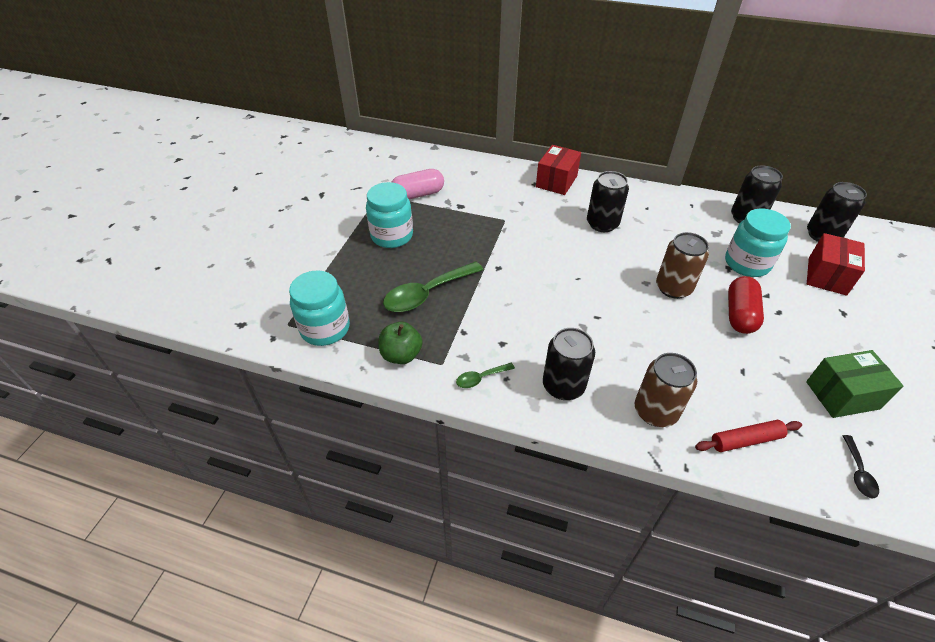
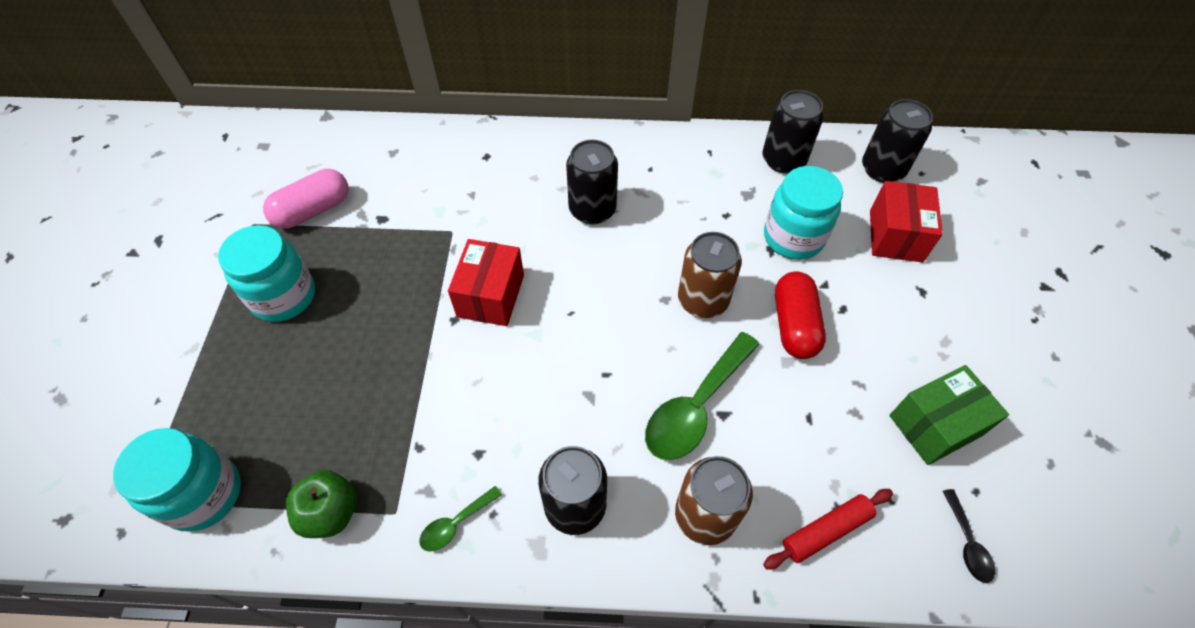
camera: 15 degrees left, 10 degrees up
(427, 293) = (354, 391): green spoon -> green spoon (696, 406)
(556, 181) = (517, 146): red box -> red box (490, 295)

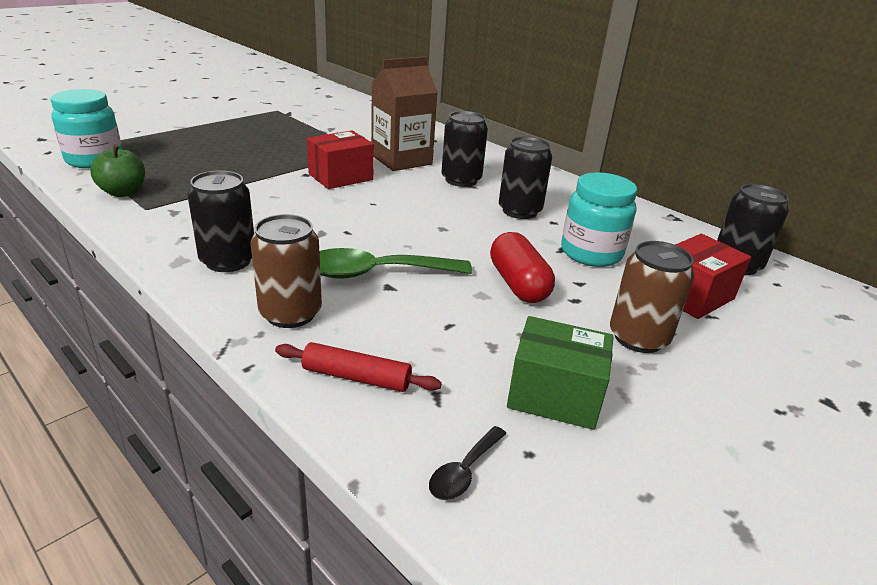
camera: 40 degrees right, 25 degrees down
(284, 297) = (245, 132): turquoise jar -> none
(313, 210) = (311, 118): pink capsule -> none
(456, 523) = (162, 228): green spoon -> none
(503, 218) = (401, 160): none -> brown carton
(703, 300) = (468, 241): brown can -> brown can (638, 338)
(783, 160) = (645, 223): black can -> black can (519, 211)
(794, 325) = (518, 284): red capsule -> red capsule turned 60 degrees counterclockwise

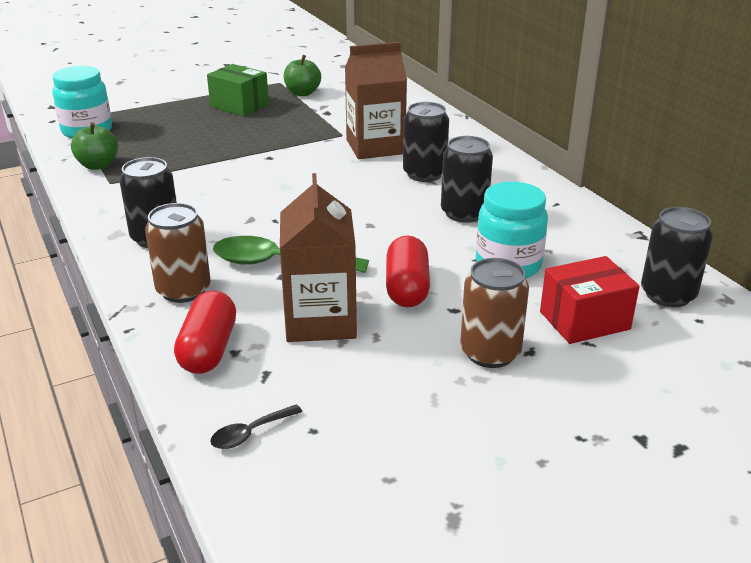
camera: 20 degrees right, 0 degrees up
(304, 118) = (302, 93): none -> green apple
(340, 177) = (301, 162): red box -> none
(356, 377) = (208, 349): red rolling pin -> red capsule
(457, 327) = (320, 320): none -> brown carton
(554, 395) = (368, 389): green box -> green box (239, 105)

